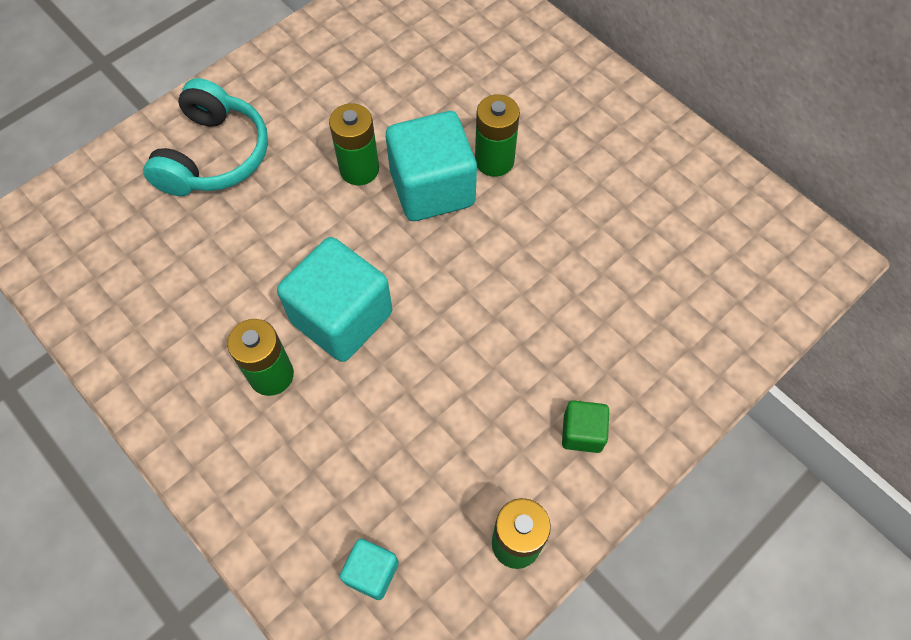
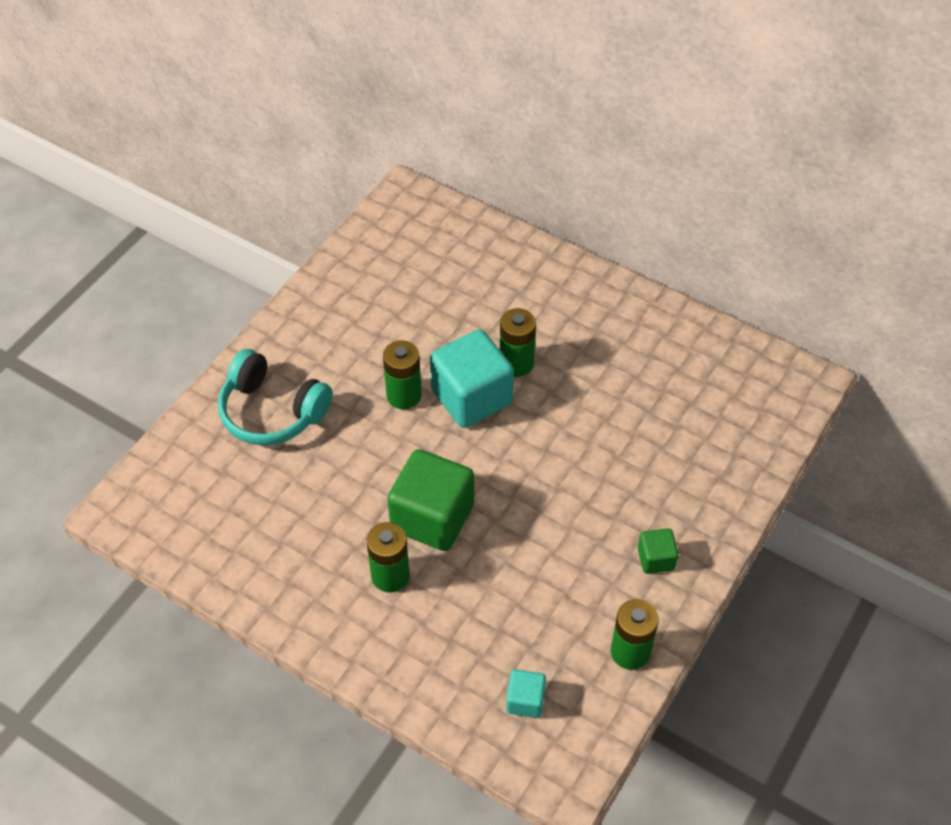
camera: 15 degrees left, 10 degrees down
(214, 155) = (272, 411): turquoise headphones -> turquoise headphones turned 120 degrees clockwise
(342, 317) = (432, 517): turquoise cube -> green cube

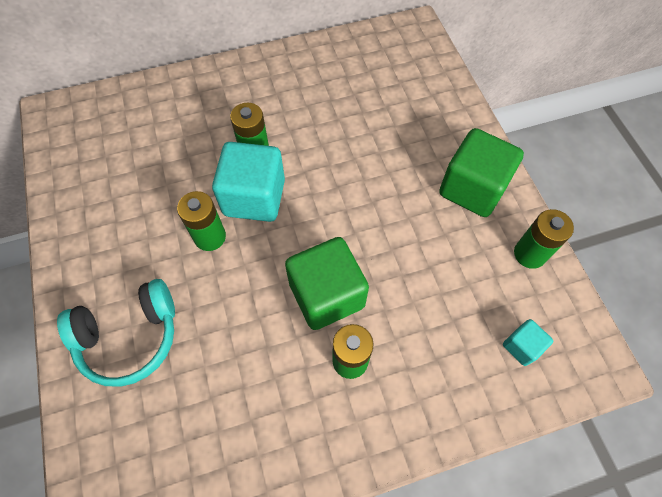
camera: 50 degrees left, 10 degrees up
(656, 559) = (472, 188): green cube -> green cube, size x2.07

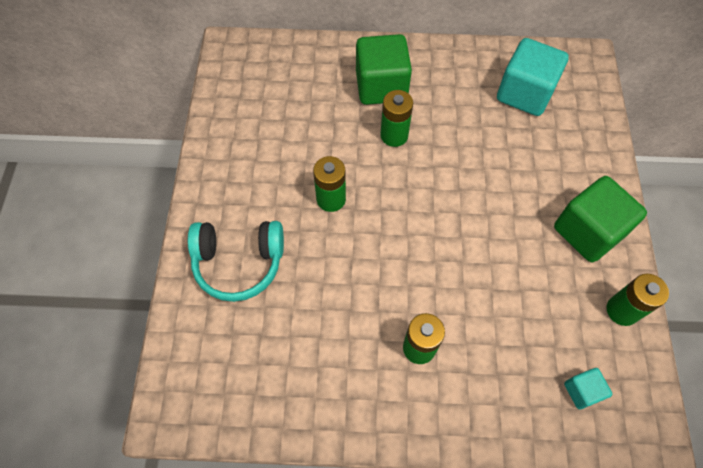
camera: 20 degrees right, 0 degrees up
(254, 197) = (380, 176): turquoise cube -> turquoise cube (525, 93)
(327, 295) = (417, 284): green cube -> green cube (381, 86)

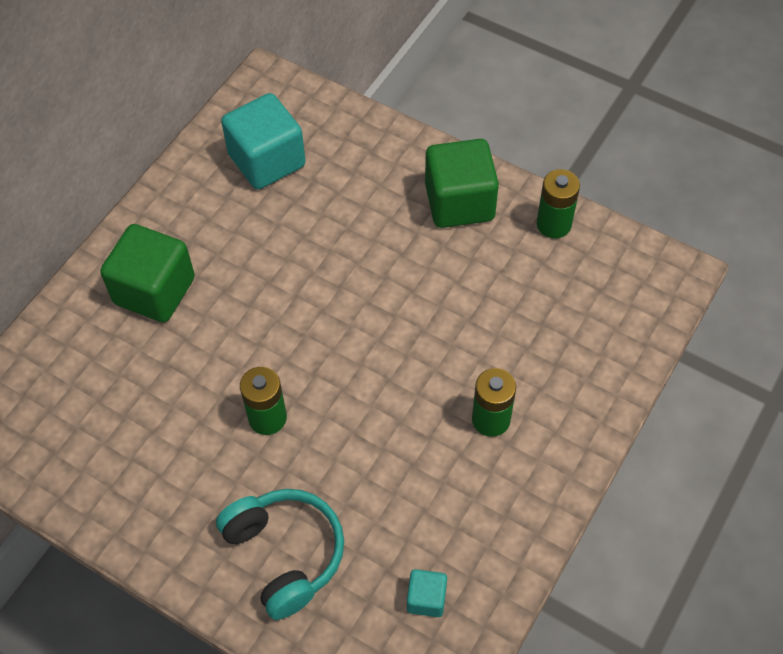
camera: 60 degrees left, 5 degrees down
(239, 262) = (285, 554): turquoise headphones -> turquoise headphones turned 60 degrees counterclockwise
(394, 135) = (230, 312): green battery -> none
(582, 391) = (610, 303): turquoise cube -> turquoise cube (426, 598)

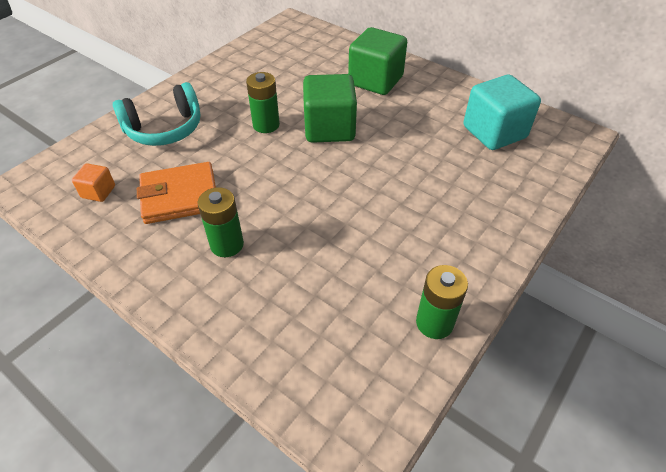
camera: 95 degrees right, 10 degrees down
(421, 492) = (180, 196): none -> orange wallet
(426, 598) = (98, 192): turquoise cube -> orange cube
(459, 202) = (459, 248): green cube -> green cube (329, 128)

